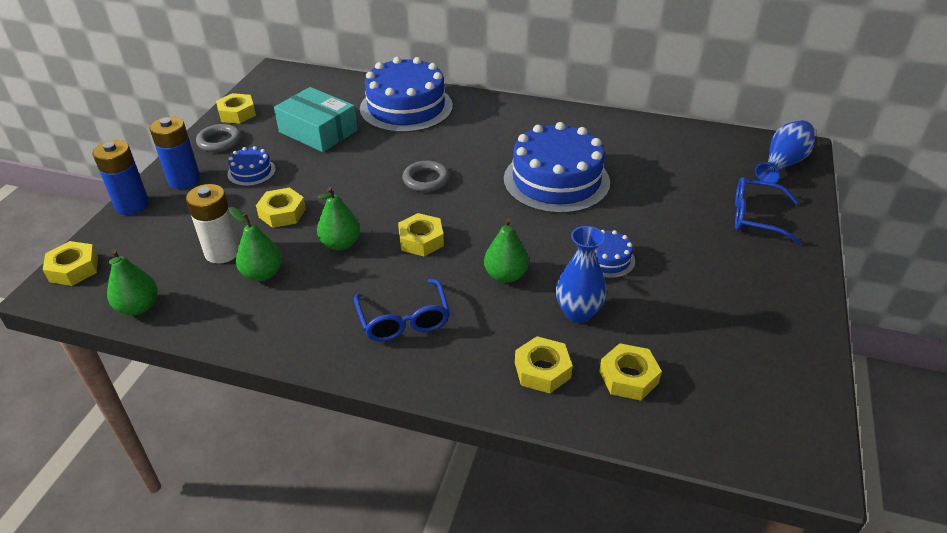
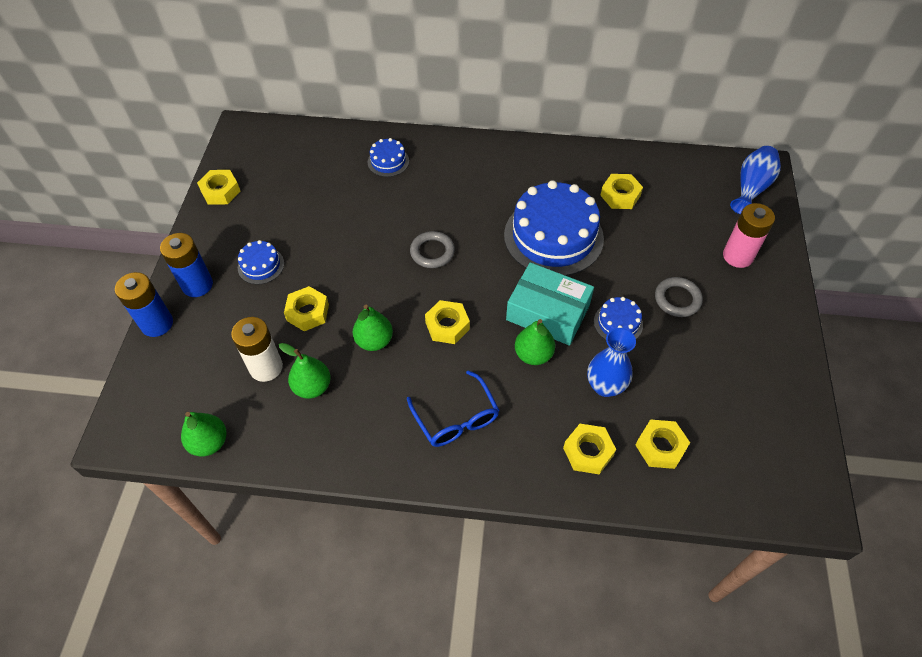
camera: 10 degrees left, 15 degrees up
(74, 269) = (129, 409): yellow nut -> yellow nut (620, 195)
(219, 141) = (215, 230): grey ring -> grey ring (677, 299)
(318, 131) = (310, 204): turquoise box -> turquoise box (548, 312)
(406, 107) = (388, 161): blue cake -> blue cake, size x0.45
(756, 218) = (737, 256): blue glasses -> pink battery

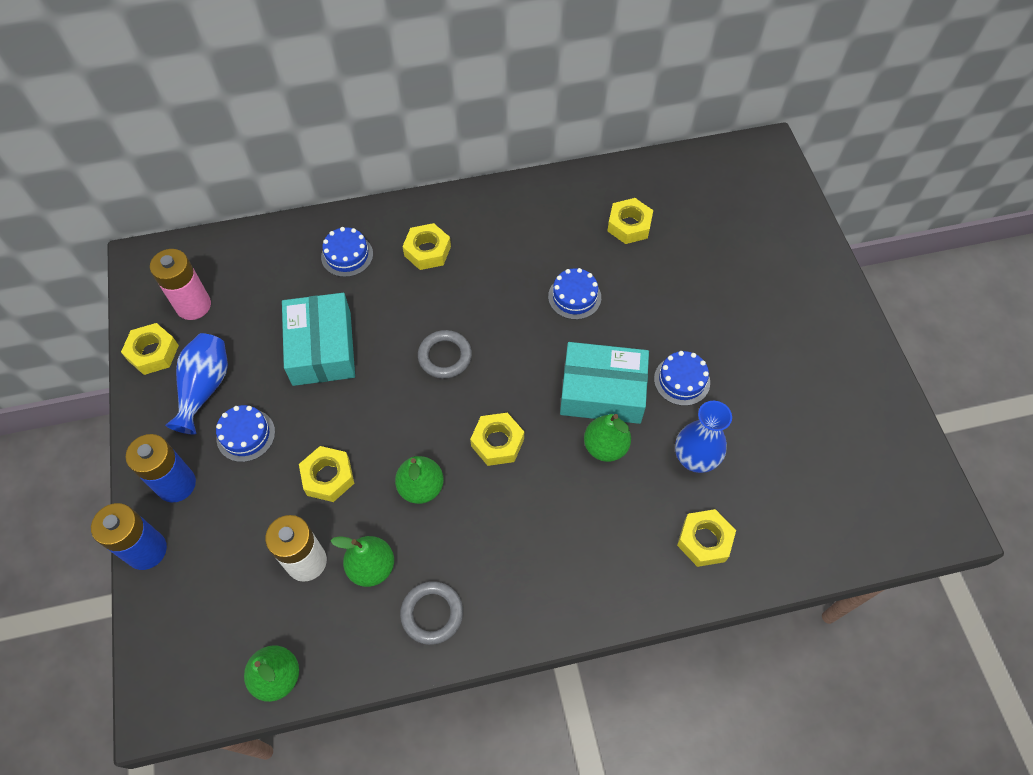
camera: 20 degrees left, 5 degrees up
(342, 221) = (322, 348): none -> turquoise box
(456, 417) = (549, 549): blue glasses -> none
(553, 236) = (574, 297): blue cake -> blue cake, size x0.45
(660, 447) = (775, 509): yellow nut -> yellow nut (427, 251)
(677, 299) = (733, 333): grey ring -> grey ring (432, 614)
(737, 256) = (777, 263): pink battery -> pink battery (193, 305)
(751, 188) = (764, 177): blue vase -> blue vase (205, 388)

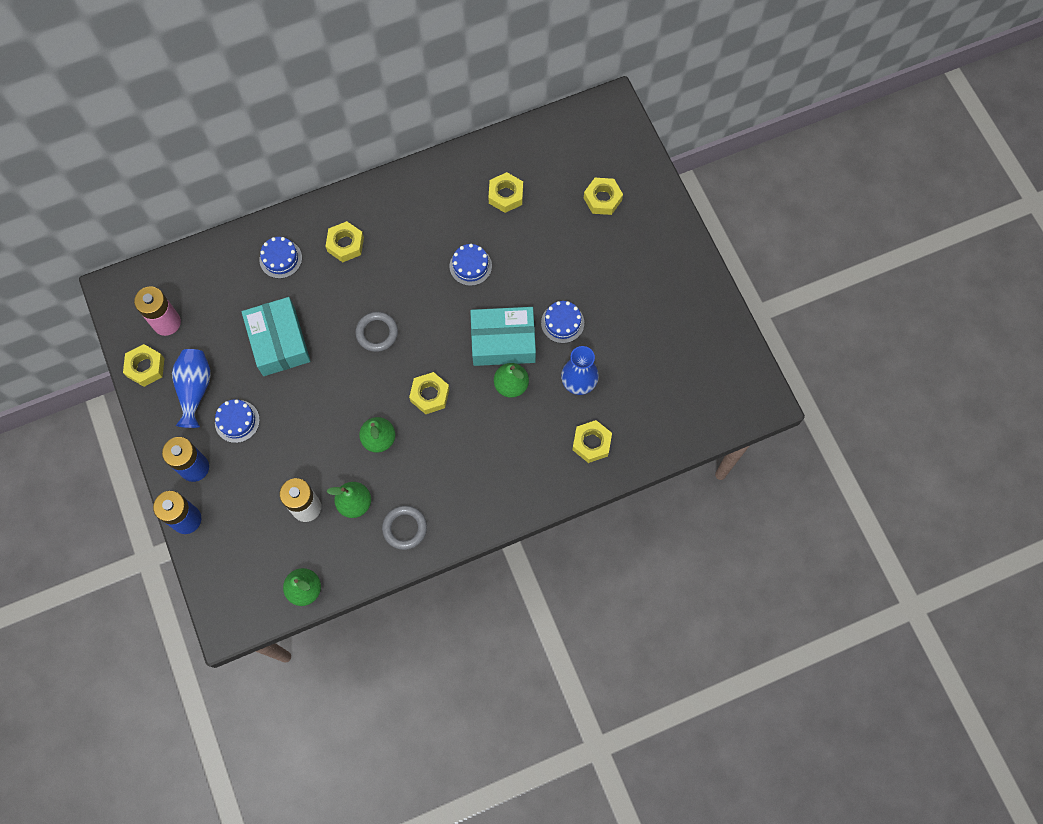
camera: 10 degrees left, 10 degrees up
(328, 477) = (307, 443): yellow nut -> yellow nut (602, 199)

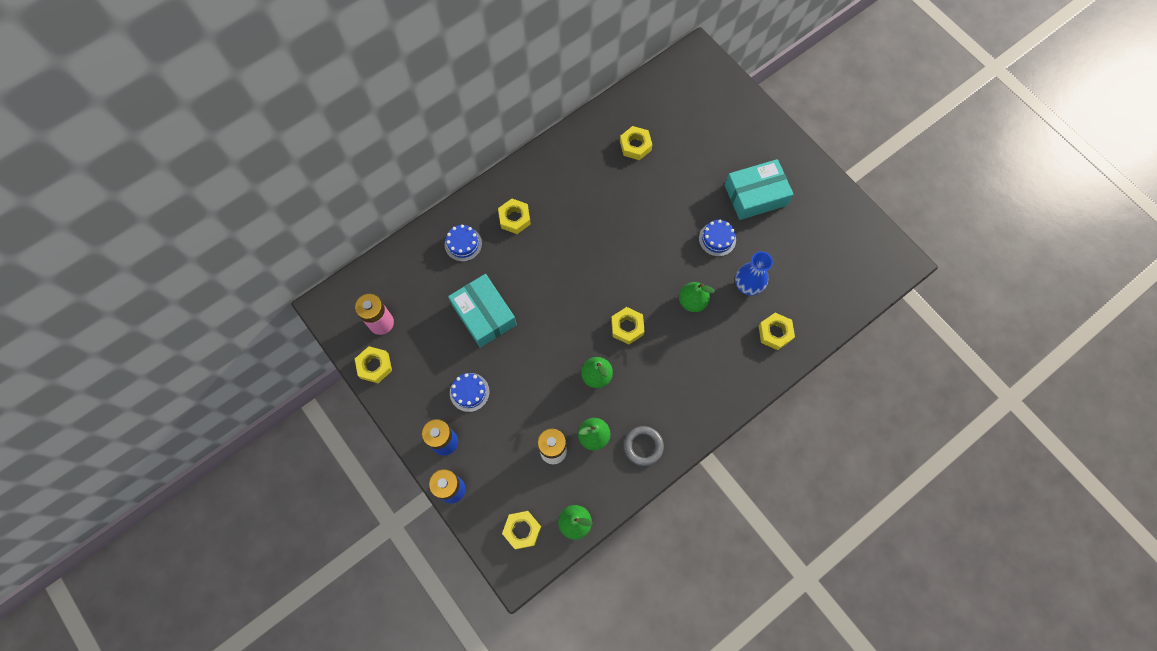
camera: 15 degrees left, 0 degrees up
(195, 389) = (424, 374): blue vase -> none
(377, 333) = (565, 286): grey ring -> none
(470, 266) = (625, 211): blue cake -> none
(503, 341) = (673, 266): turquoise box -> turquoise box (755, 195)
(602, 199) = (715, 130): yellow nut -> yellow nut (522, 530)

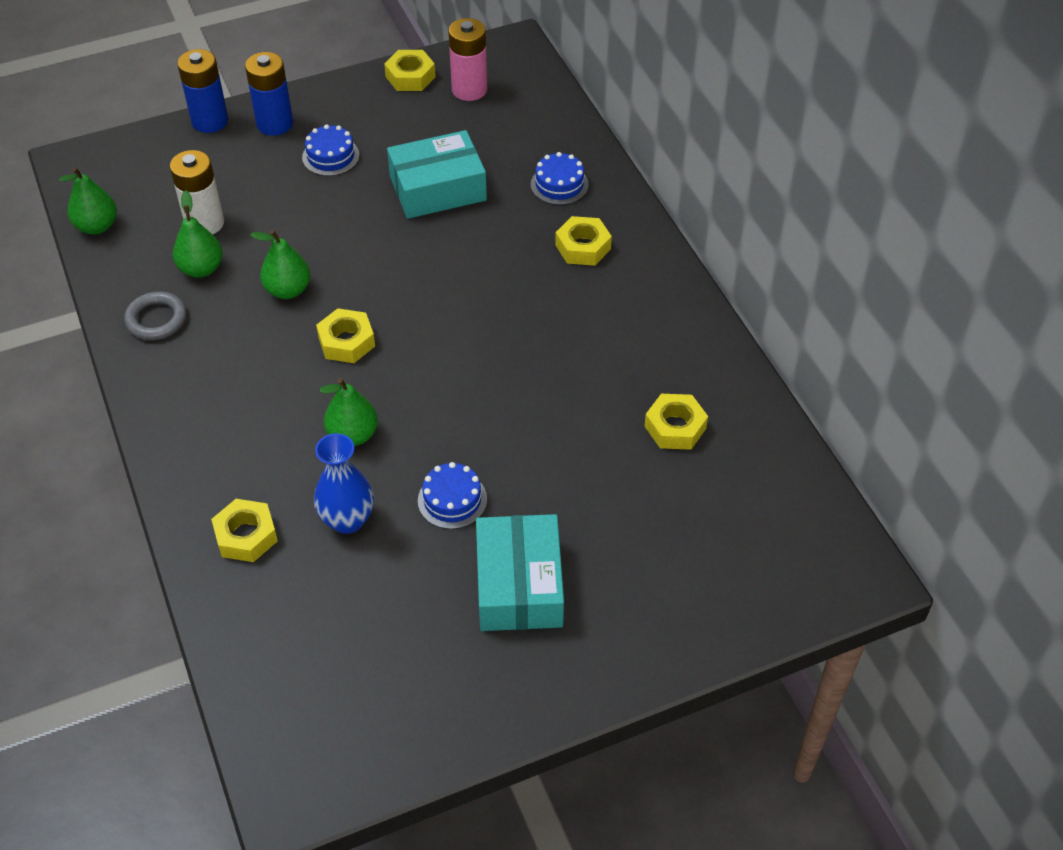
camera: 105 degrees right, 20 degrees down
(522, 530) = (120, 175): yellow nut -> none

